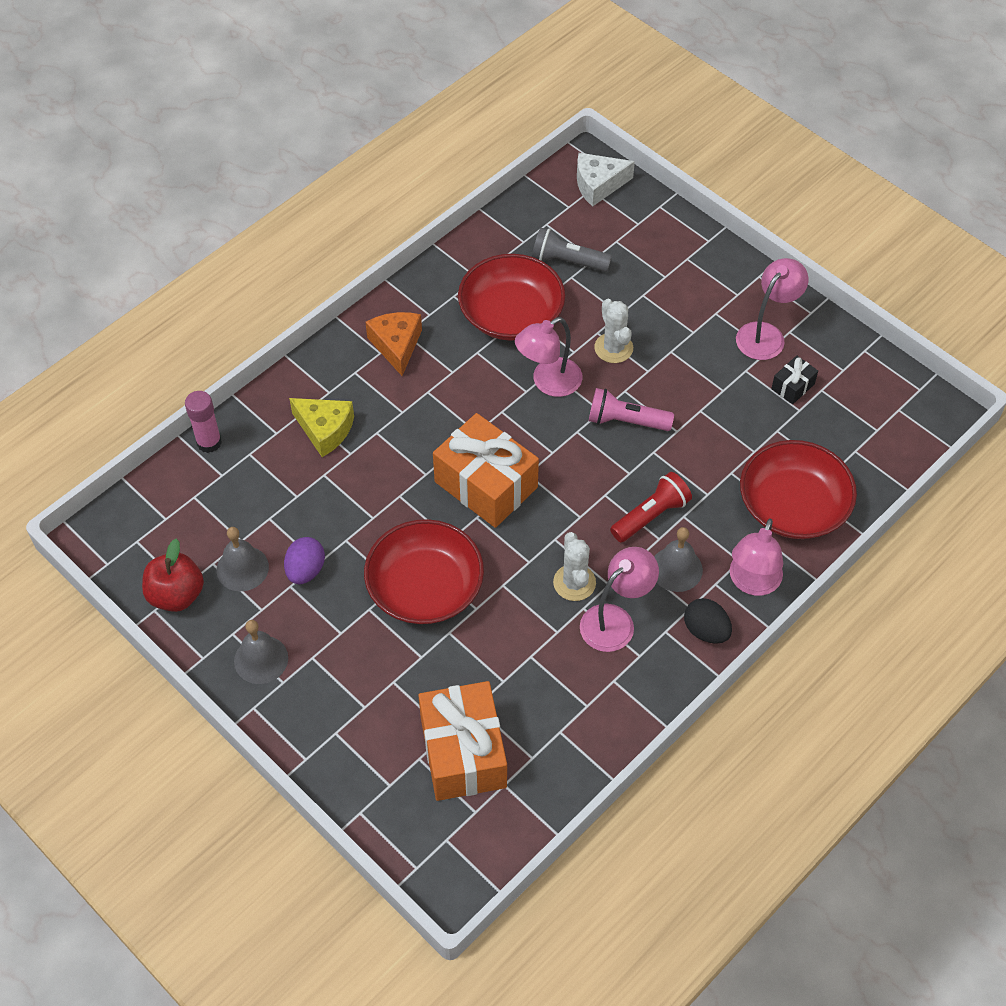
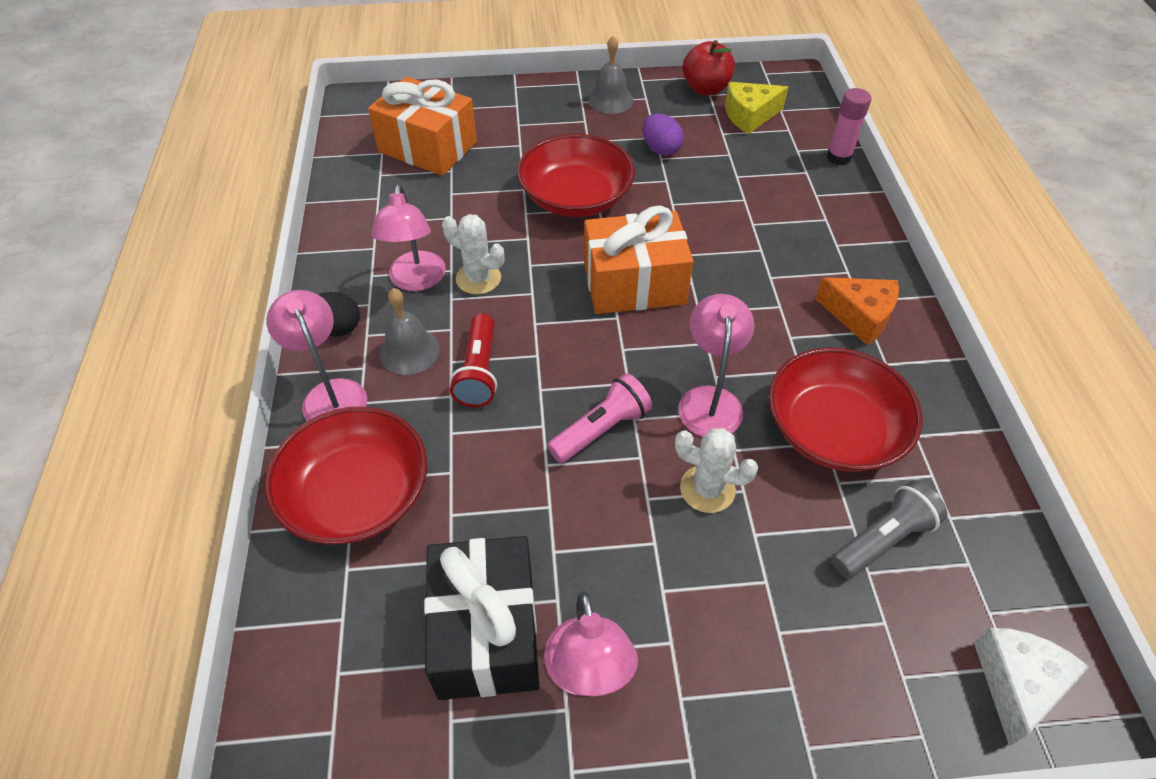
camera: 130 degrees right, 5 degrees down
(242, 568) = (696, 123): grey bell -> none
(325, 430) = (793, 221): yellow cheese -> yellow cheese (749, 116)
(792, 386) = (486, 632): black gift -> black gift, size x2.24

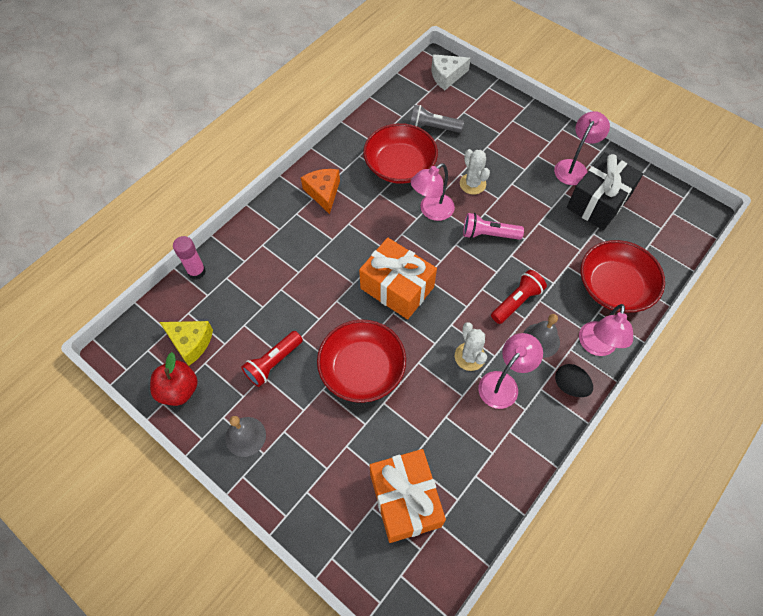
camera: 135 degrees left, 10 degrees up
(661, 149) = (273, 363): purple egg -> red flashlight

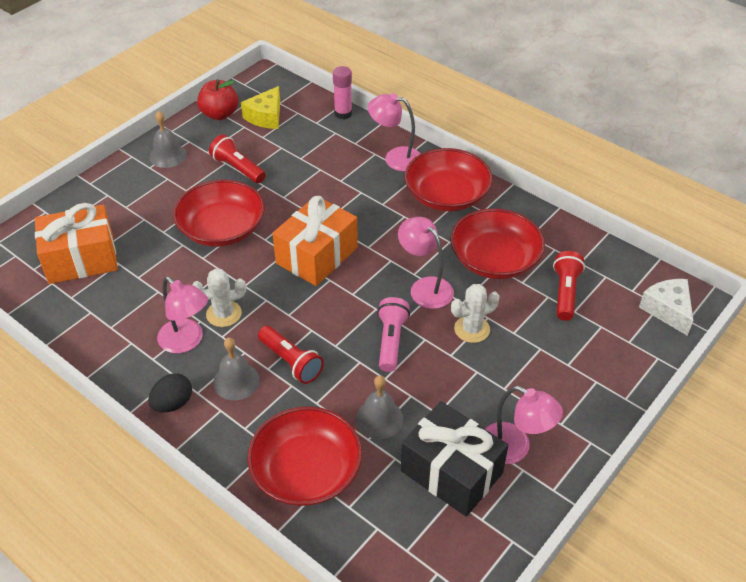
camera: 90 degrees right, 15 degrees down
(323, 192) = (446, 195): orange cheese -> red bowl
(433, 127) = (565, 293): grey flashlight -> red flashlight
(562, 242) = (379, 419): none -> grey bell
(596, 346) = (220, 438): pink lamp -> pink lamp (395, 158)

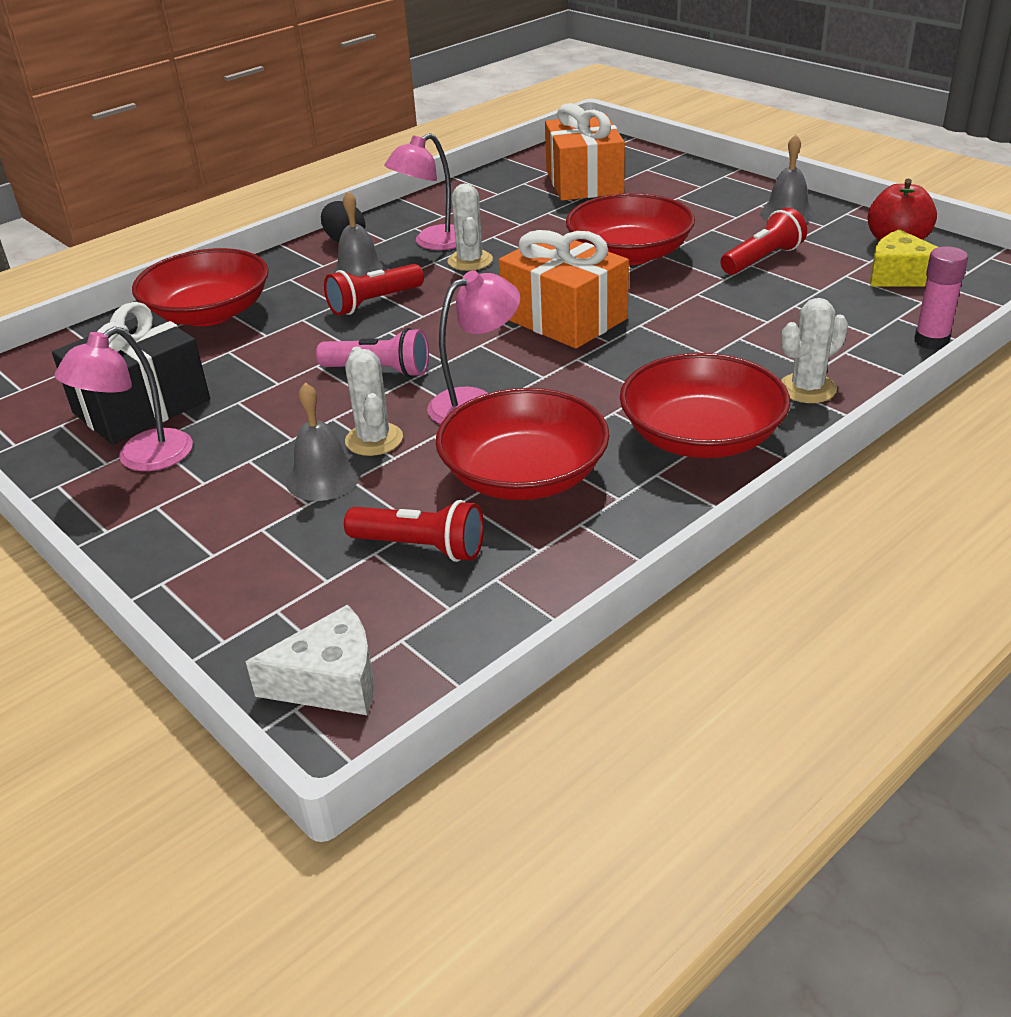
camera: 100 degrees right, 10 degrees down
(379, 419) = (253, 359): grey bell -> grey bell (323, 478)
(395, 158) = (807, 388): pink lamp -> white cactus

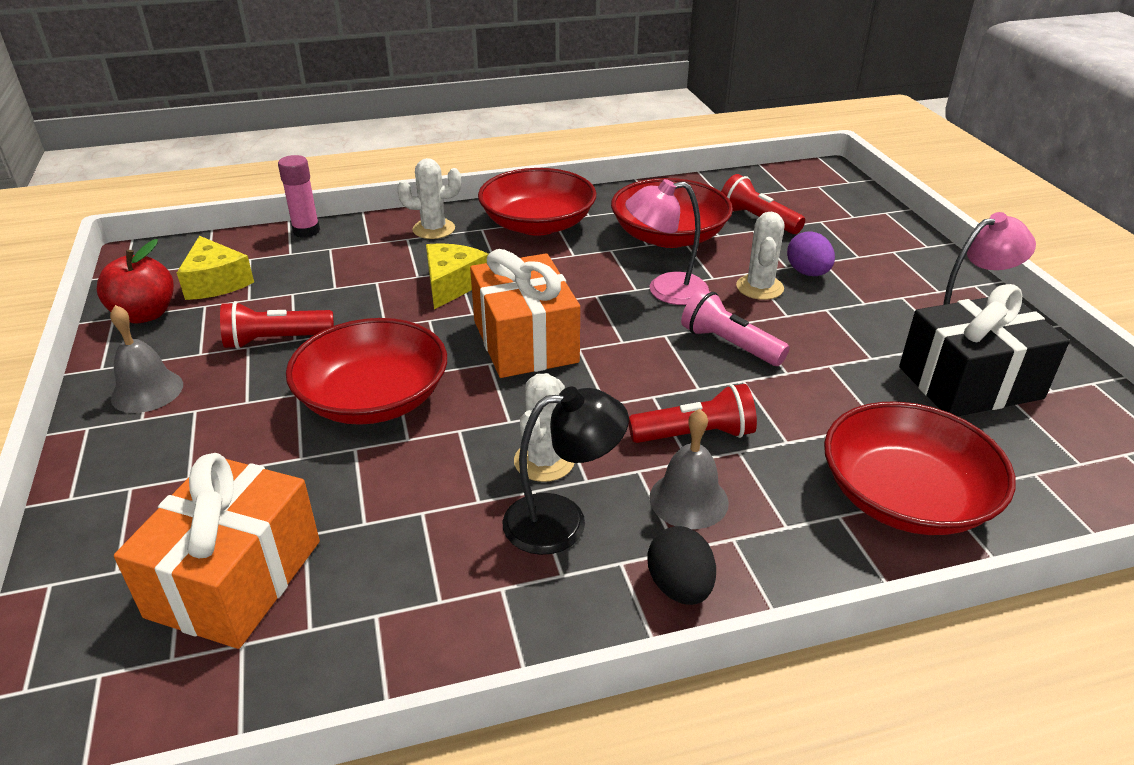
camera: 155 degrees left, 0 degrees up
(323, 478) = (807, 273): grey bell -> purple egg
(331, 681) = (828, 185): white cheese -> none
(432, 243) = (562, 521): pink lamp -> black lamp
(693, 340) = (452, 284): none -> yellow cheese

